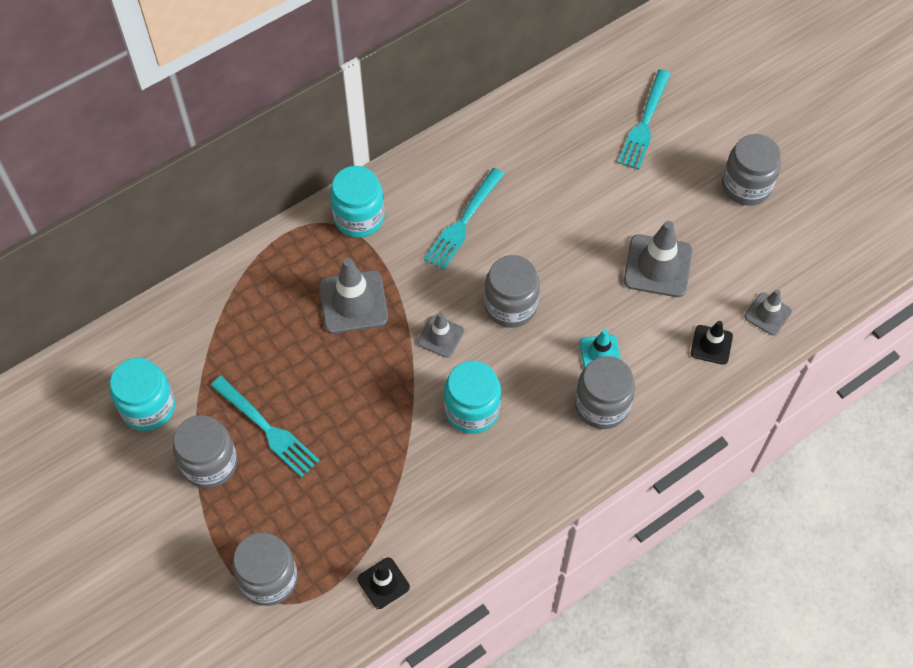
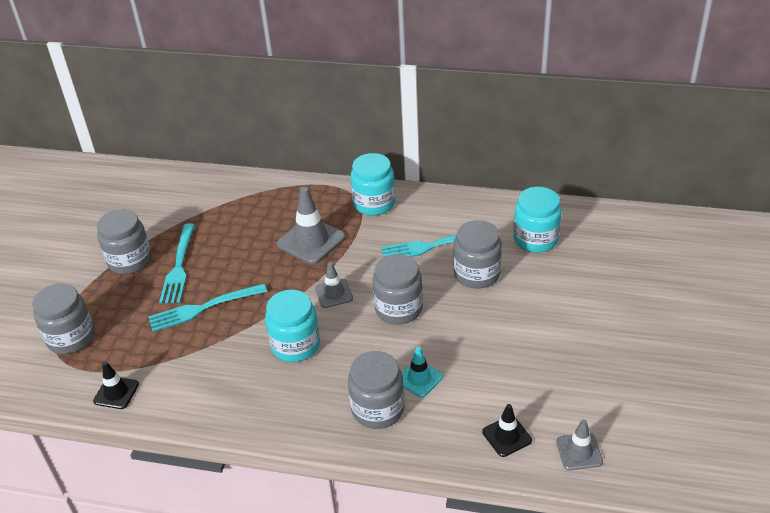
camera: 50 degrees right, 20 degrees down
(148, 407) = (143, 214): turquoise jar -> turquoise jar (535, 239)
(645, 123) = (634, 273): turquoise fork -> turquoise fork (203, 308)
(657, 266) = (531, 359): grey traffic cone -> none
(746, 186) = (669, 360): grey jar -> grey jar (477, 274)

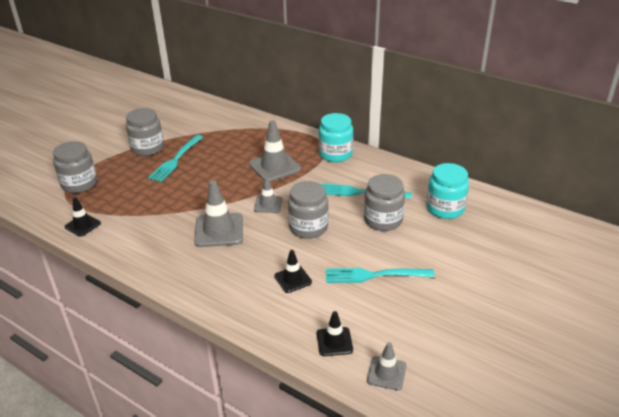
camera: 20 degrees right, 5 degrees down
(203, 308) = (174, 189): turquoise fork -> turquoise fork (374, 275)
(295, 345) = (219, 230): turquoise jar -> grey traffic cone
(378, 409) = (248, 290): grey jar -> none
(419, 378) = (293, 279): turquoise traffic cone -> black traffic cone

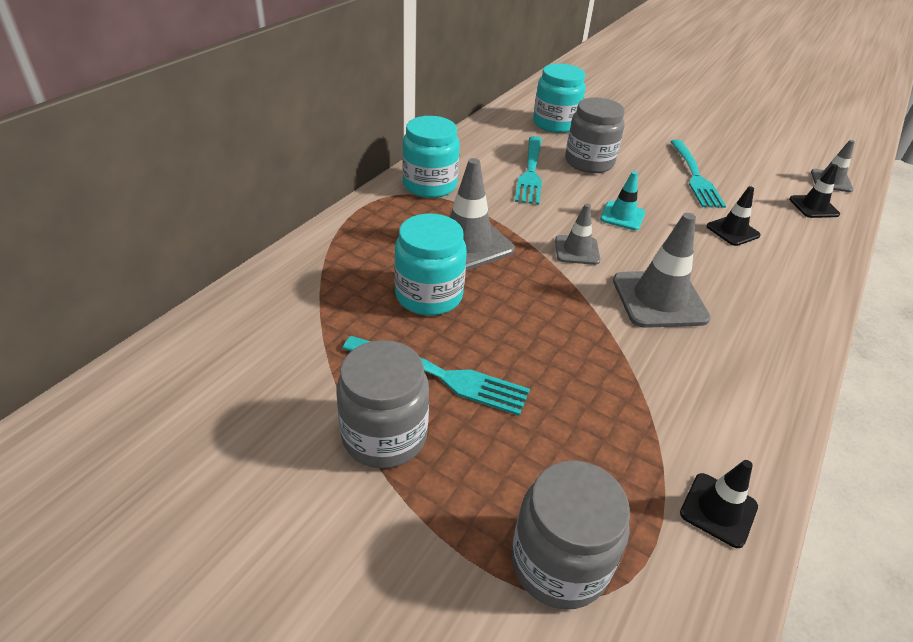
camera: 95 degrees left, 5 degrees up
(230, 156) = (429, 296): none -> turquoise jar
(308, 227) = (622, 216): grey jar -> turquoise traffic cone

